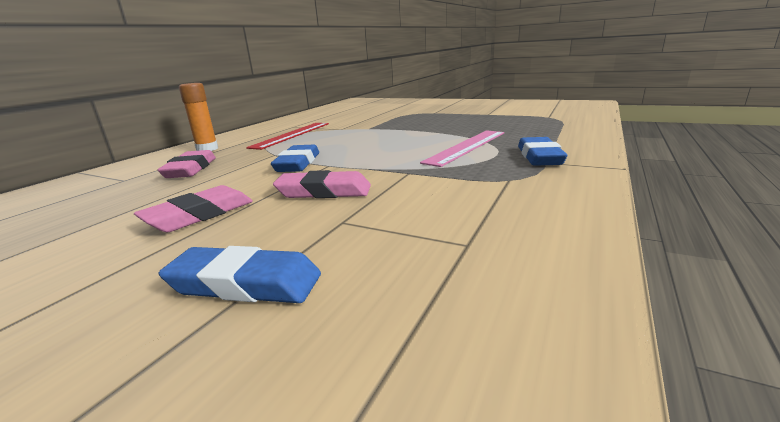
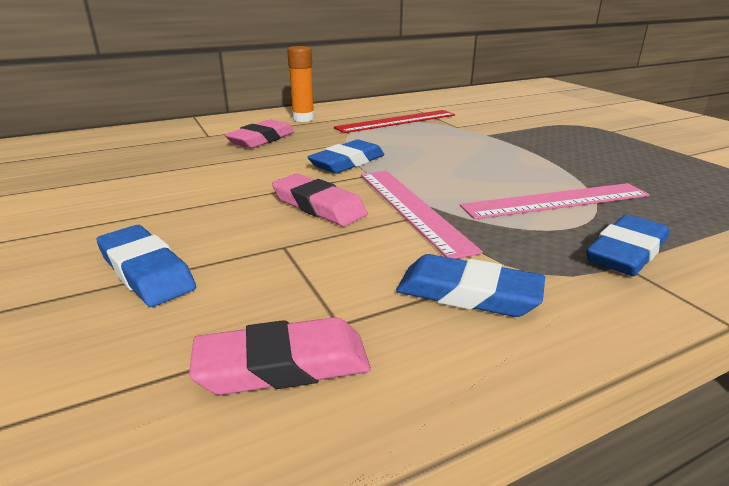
camera: 35 degrees right, 5 degrees up
(199, 215) = (204, 193): pink eraser -> pink eraser (283, 365)
(393, 173) = (412, 208): none -> pink ruler
(507, 200) = (468, 294): none -> blue eraser

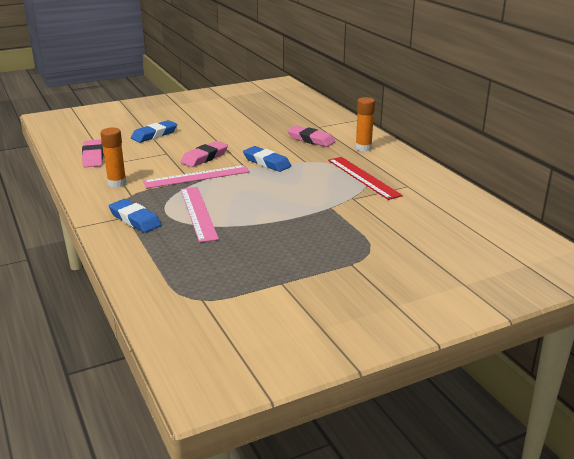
camera: 90 degrees right, 0 degrees up
(468, 294) = (117, 183): blue eraser -> orange glue stick

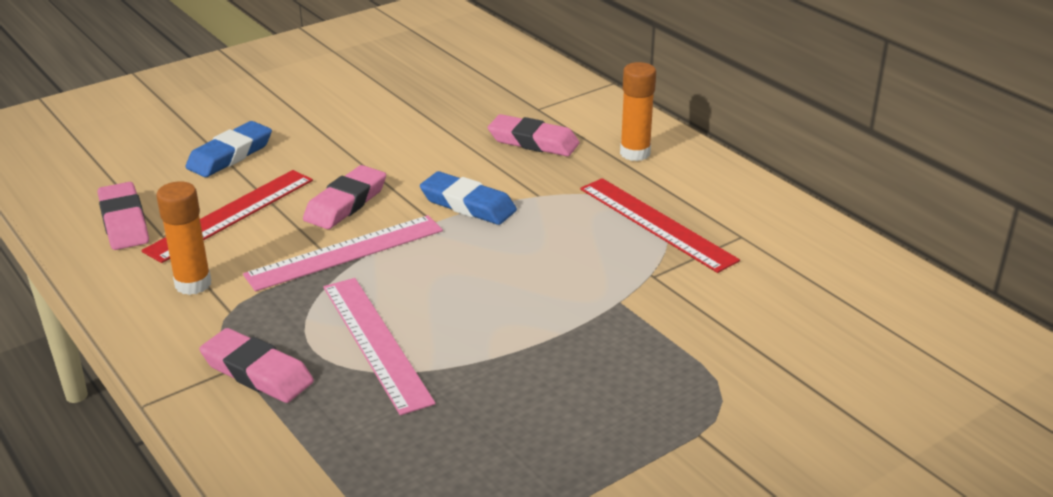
camera: 10 degrees left, 5 degrees up
(135, 219) = (257, 372): blue eraser -> pink eraser
(145, 158) = (230, 214): none -> red ruler

